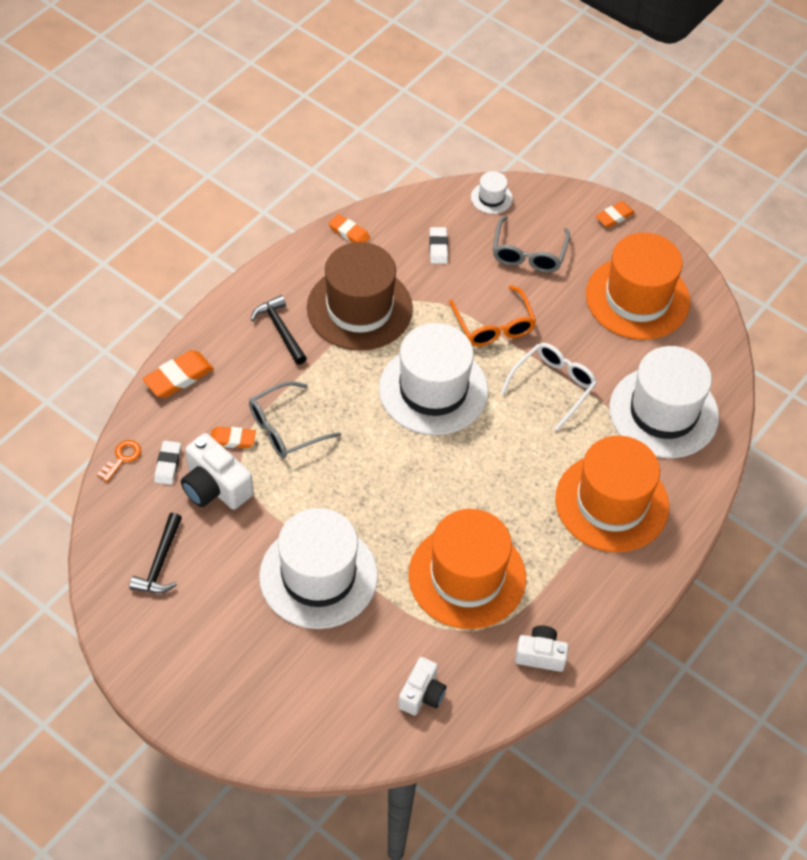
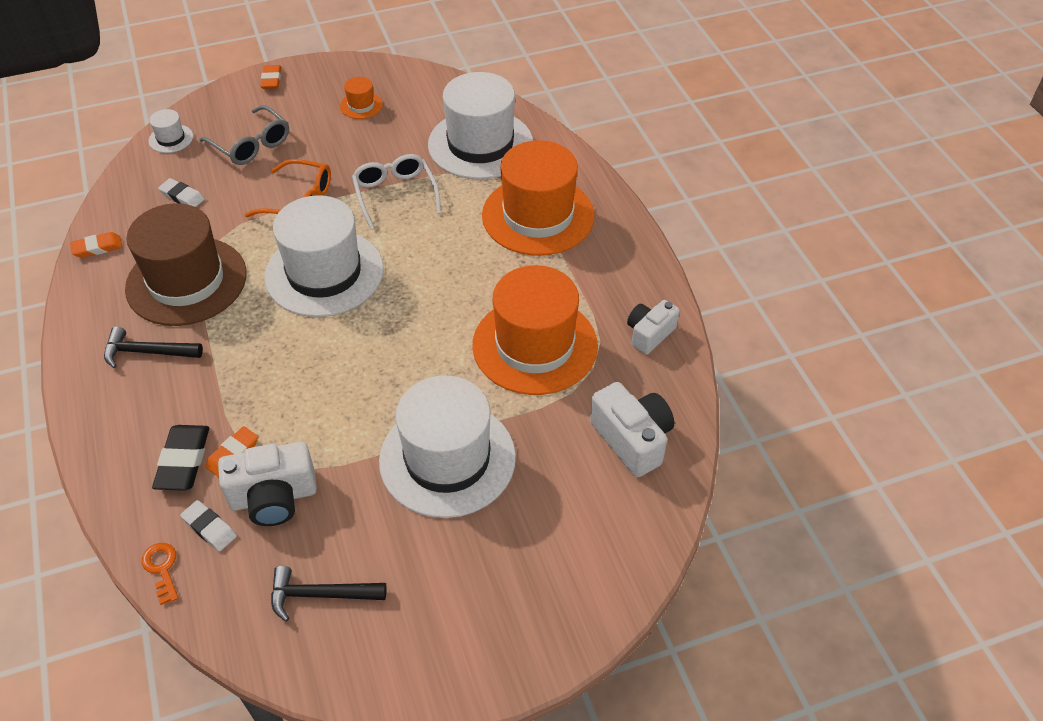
camera: 55 degrees left, 5 degrees down
(160, 562) = (321, 595): black hammer -> black hammer turned 135 degrees clockwise
(178, 377) = (114, 465): orange eraser -> none
(208, 414) = (183, 461): none -> black eraser
(285, 428) = (261, 403): grey glasses -> none
(422, 694) = (632, 439): white camera -> white camera, size x1.52
(637, 298) = (361, 105): orange hat -> orange hat, size x0.42

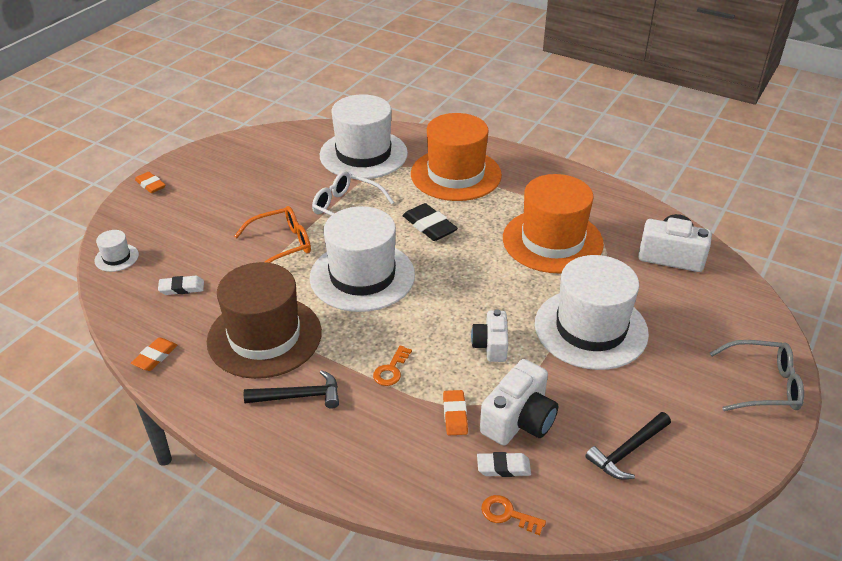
camera: 40 degrees left, 10 degrees down
(147, 352) = (299, 396): black hammer -> black hammer turned 150 degrees counterclockwise
(183, 461) = (426, 442): black eraser -> black eraser (429, 226)
(237, 378) = (391, 370): none -> orange key
(251, 144) = (193, 230): grey glasses -> grey glasses (763, 385)
(361, 105) = (246, 170): orange hat -> none
(649, 334) = (605, 200): white camera -> white camera (491, 345)

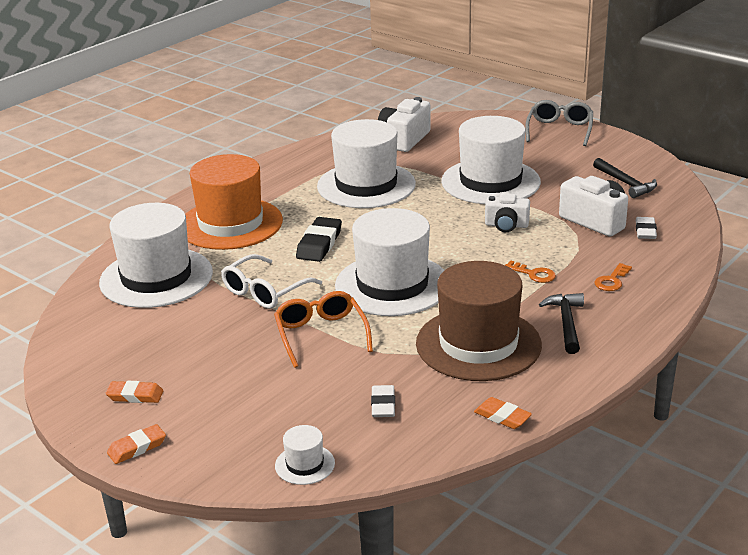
camera: 80 degrees left, 10 degrees down
(429, 226) = (319, 244): black eraser -> black eraser turned 45 degrees counterclockwise
(455, 415) = (590, 247): orange eraser -> orange eraser (135, 395)
(507, 514) = (691, 233): orange key -> orange key (612, 280)
(552, 241) = (366, 185): orange hat -> white hat

